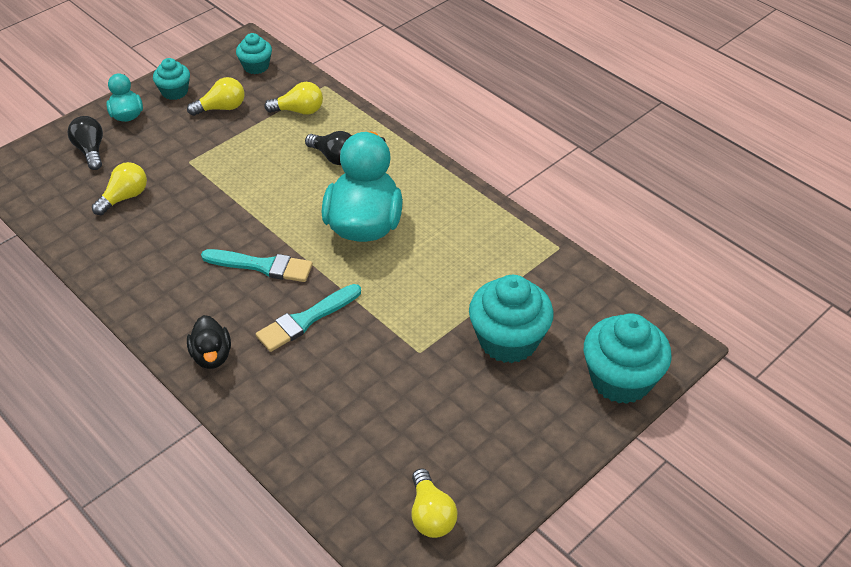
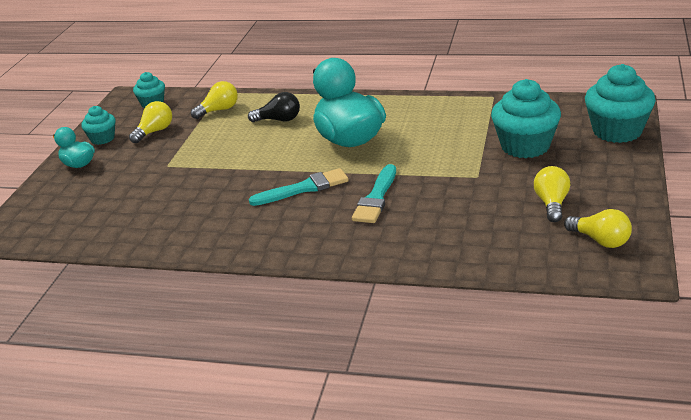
camera: 30 degrees left, 15 degrees down
(90, 151) = (73, 193): black light bulb -> none
(124, 197) = (139, 203): yellow light bulb -> yellow light bulb (552, 204)
(212, 356) = (333, 245): black duck -> none

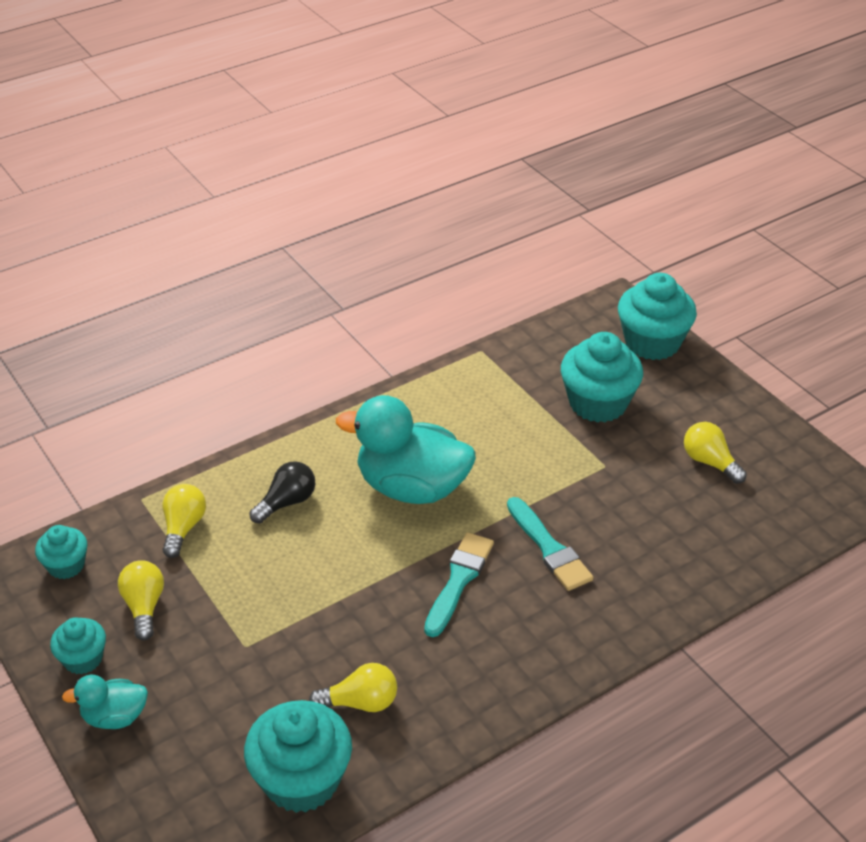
camera: 50 degrees left, 10 degrees up
(101, 227) = (301, 780): none -> turquoise cupcake
(600, 240) = (796, 481): yellow light bulb -> yellow light bulb (360, 702)

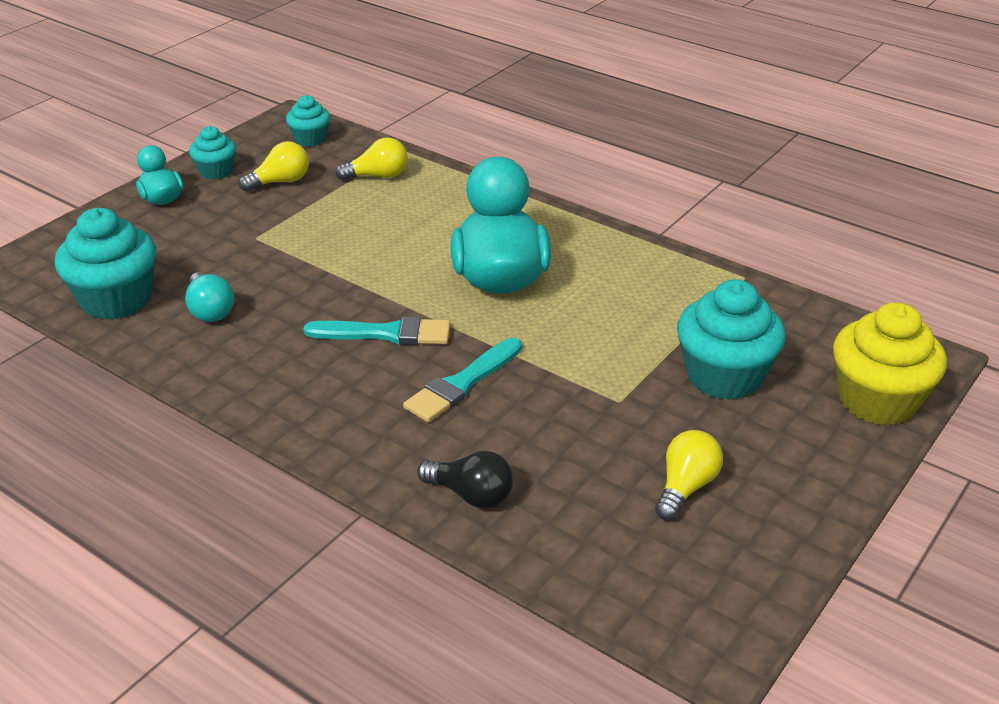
camera: 70 degrees right, 5 degrees down
(287, 502) = (437, 216): black light bulb -> black light bulb (471, 495)
(360, 702) = (210, 310): yellow light bulb -> turquoise light bulb
(652, 342) = (877, 400): turquoise cupcake -> yellow cupcake

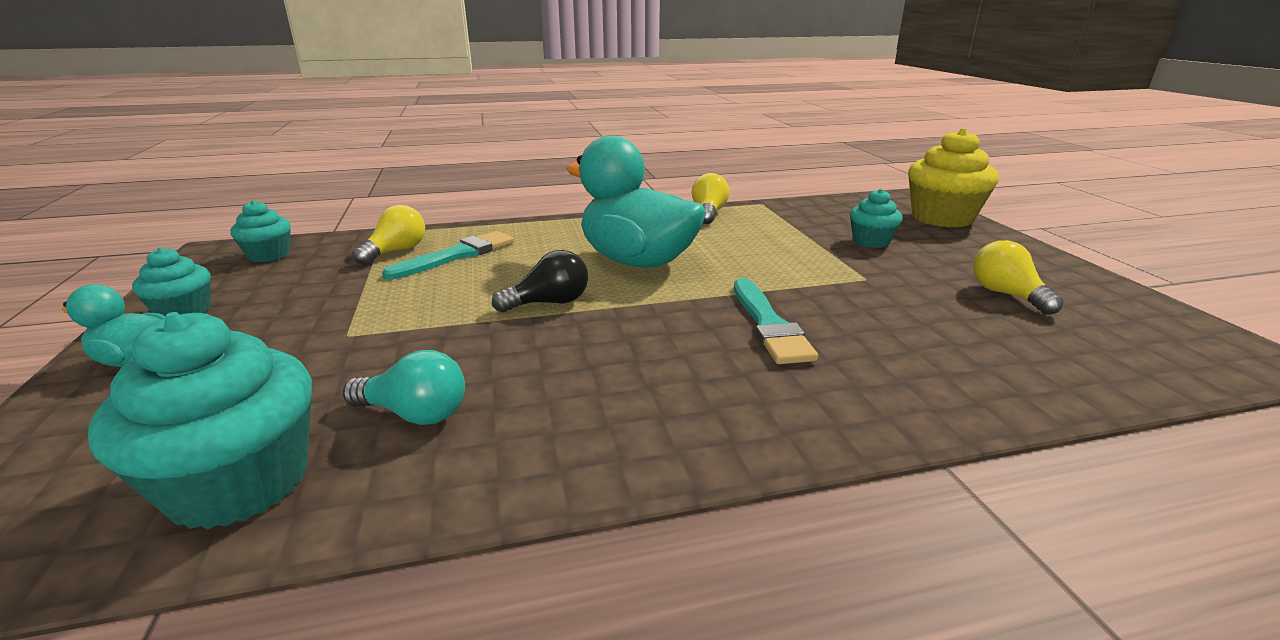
camera: 50 degrees left, 10 degrees down
(280, 182) = (293, 289): yellow light bulb -> yellow light bulb (708, 213)
(385, 333) = (637, 331): turquoise brush -> turquoise brush (457, 255)
(471, 495) = (960, 383): black light bulb -> black light bulb (549, 303)
(724, 376) = (871, 241): turquoise cupcake -> turquoise cupcake, size x0.56

